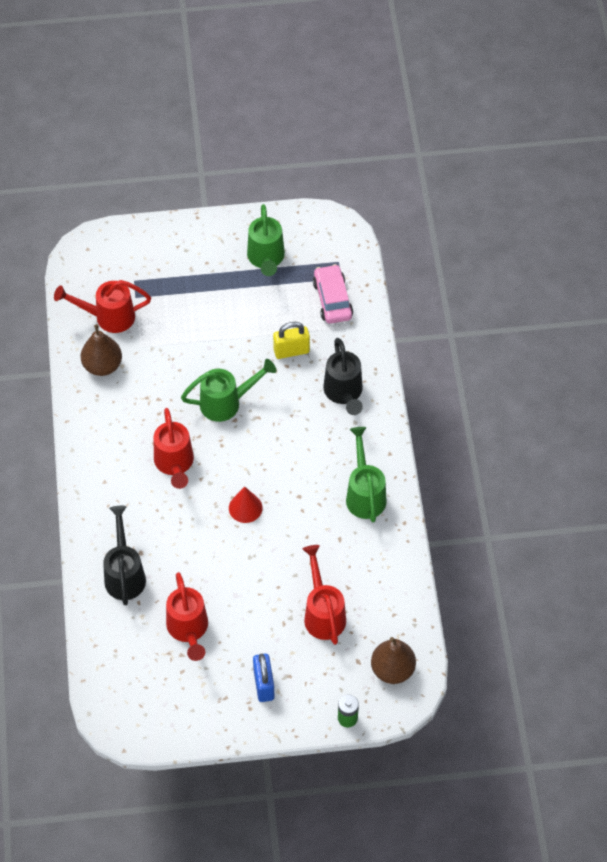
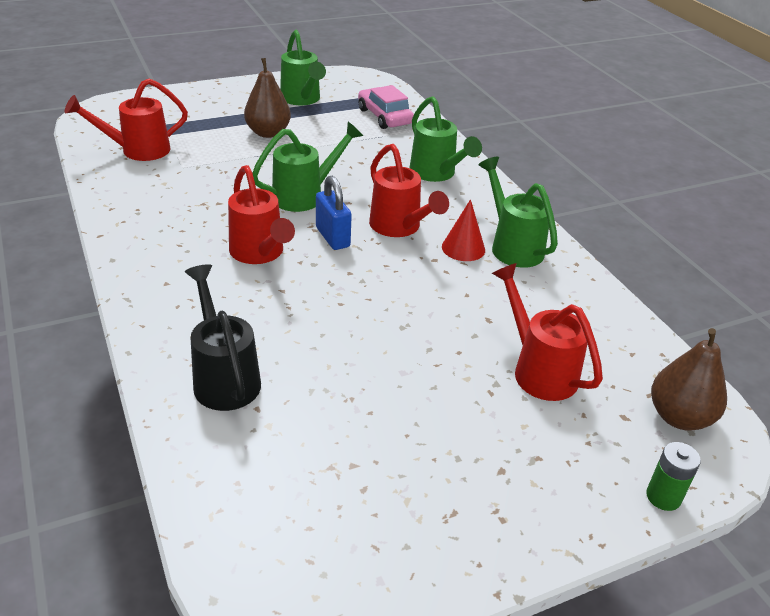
camera: 20 degrees left, 20 degrees down
(102, 366) = (139, 185): brown pear -> brown pear (268, 133)
(188, 630) = (351, 428): red watering can -> red watering can (399, 227)
(245, 508) = (371, 279): red cone -> red cone (463, 248)
(263, 684) = (506, 479): blue padlock -> blue padlock (332, 237)
(291, 351) = (360, 152): yellow padlock -> none
(344, 393) = (436, 174): black watering can -> green watering can

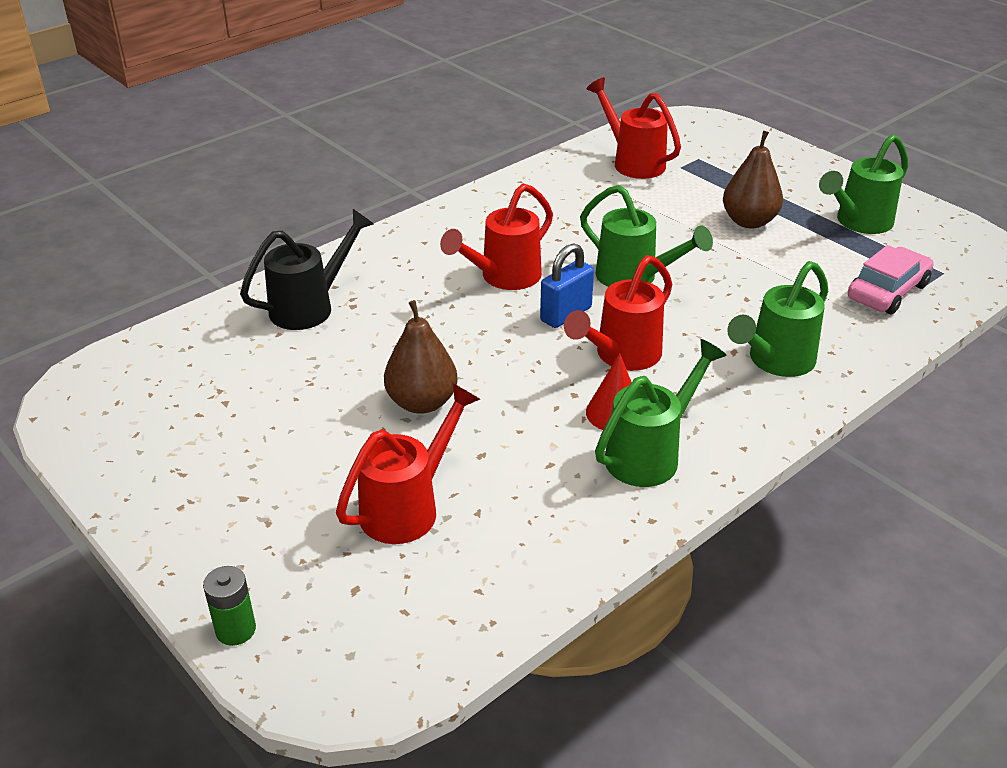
camera: 75 degrees right, 0 degrees up
(679, 417) = (372, 642): brown pear -> brown pear (422, 402)

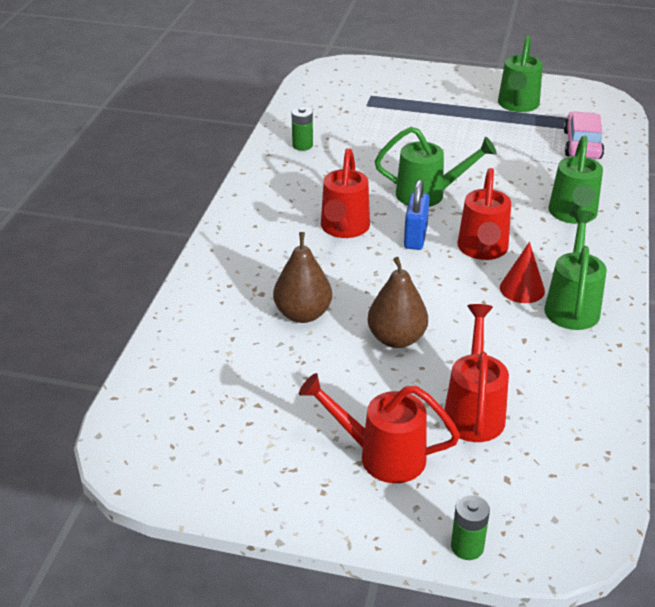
camera: 35 degrees left, 0 degrees up
(310, 307) = (230, 308): black watering can -> none
(564, 184) = (302, 145): none -> green battery
(633, 162) = (331, 112): red watering can -> red watering can (381, 456)
(749, 221) = (453, 128): brown pear -> brown pear (303, 314)

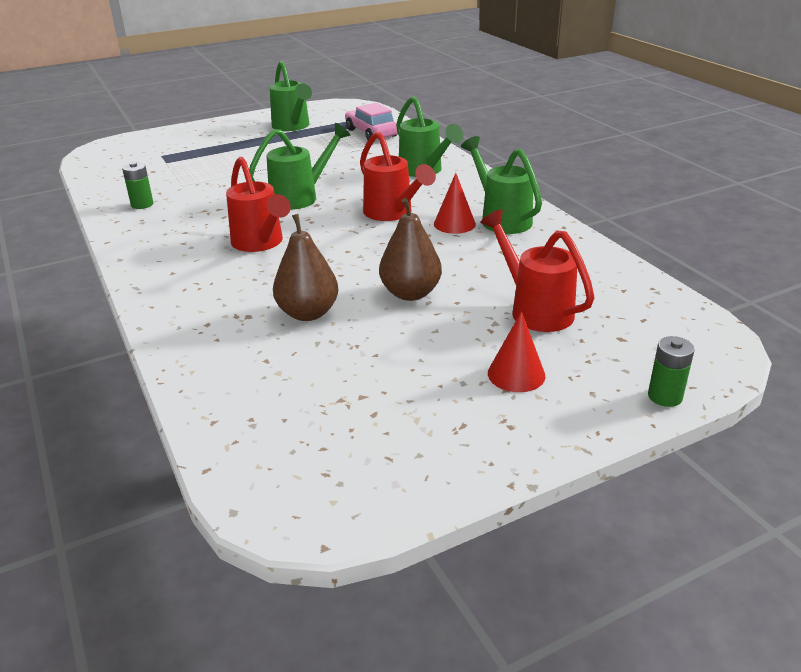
camera: 40 degrees left, 5 degrees down
(381, 456) = (516, 374): red watering can -> red cone
(415, 237) = (329, 226): blue padlock -> none

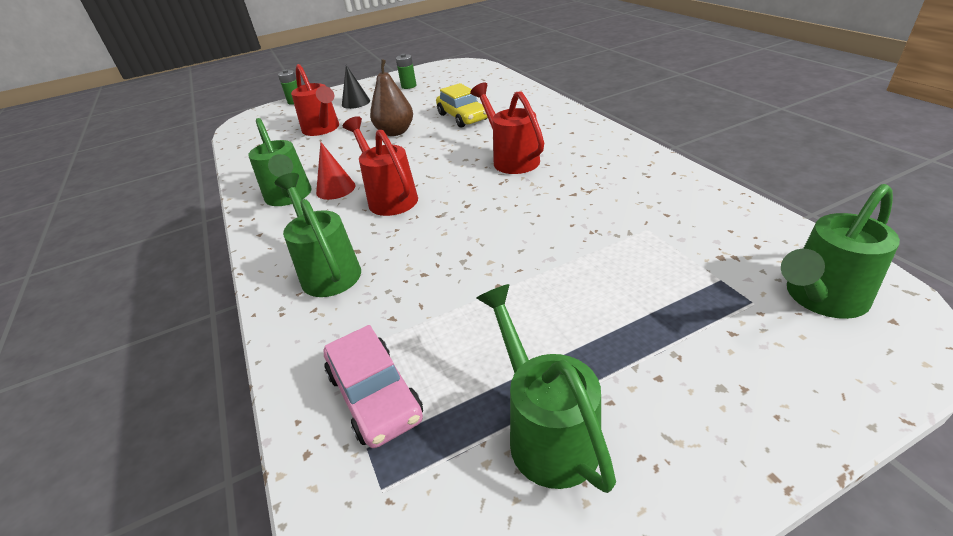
camera: 175 degrees left, 5 degrees up
(142, 204) = (668, 194): green battery -> green battery (408, 86)
(300, 197) = (486, 215): green watering can -> green watering can (820, 299)
(308, 313) = (463, 117): brown pear -> yellow car
(516, 374) = (356, 102): red cone -> black cone

